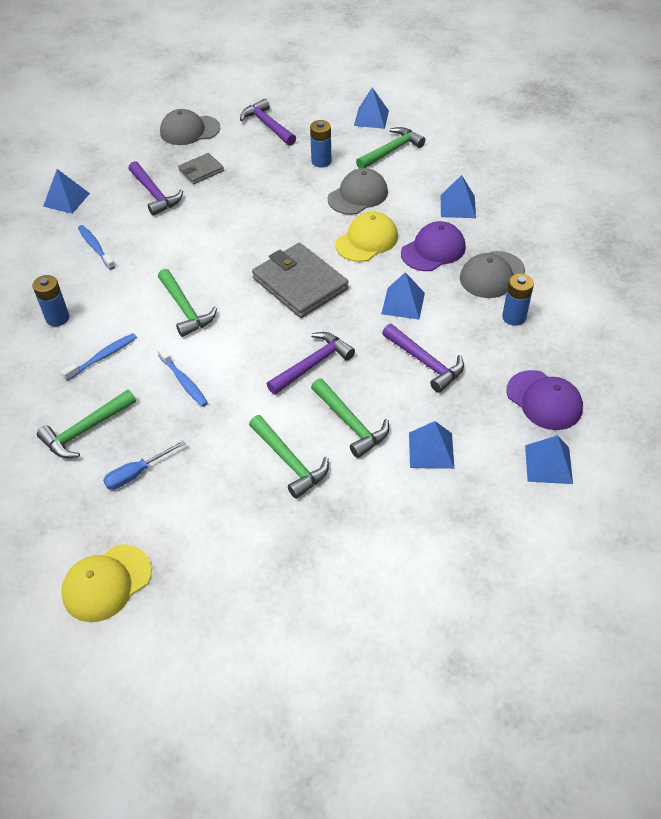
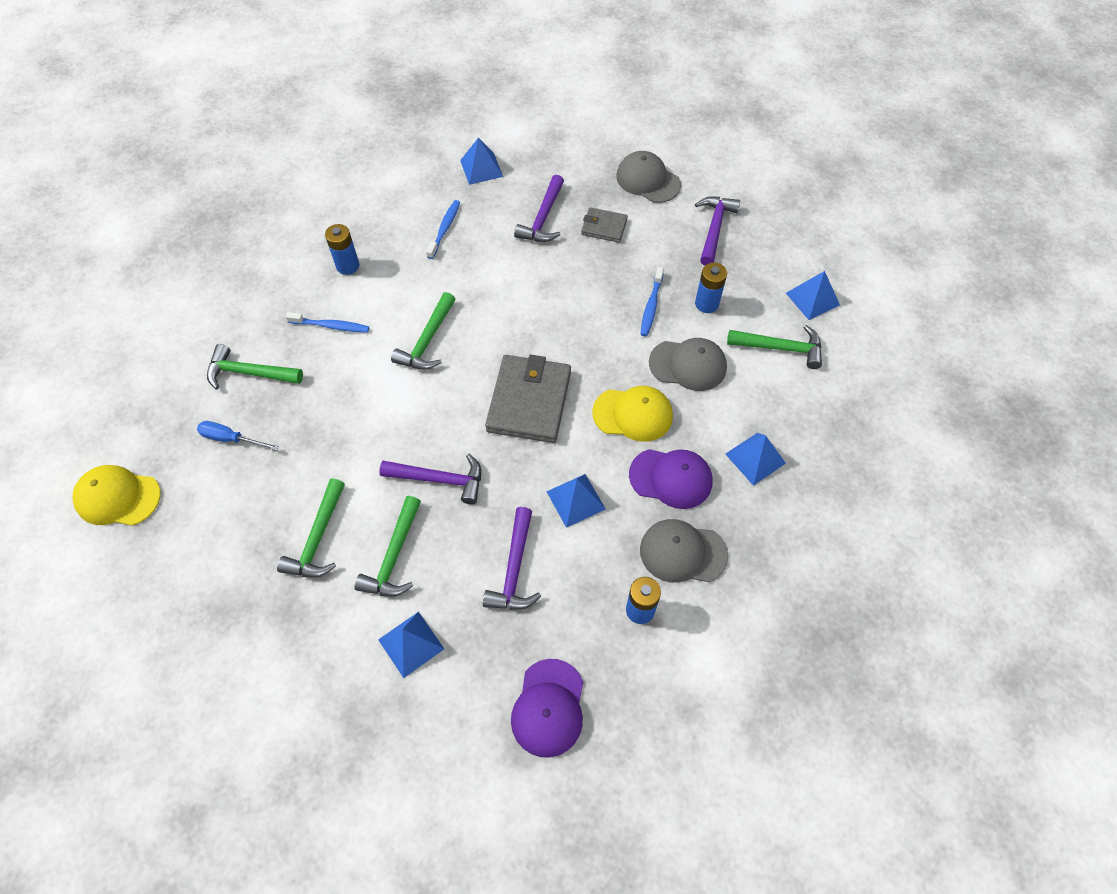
camera: 50 degrees right, 10 degrees up
(183, 381) = (348, 399): blue toothbrush -> blue toothbrush (651, 306)
(548, 464) = (468, 762): blue pyramid -> none

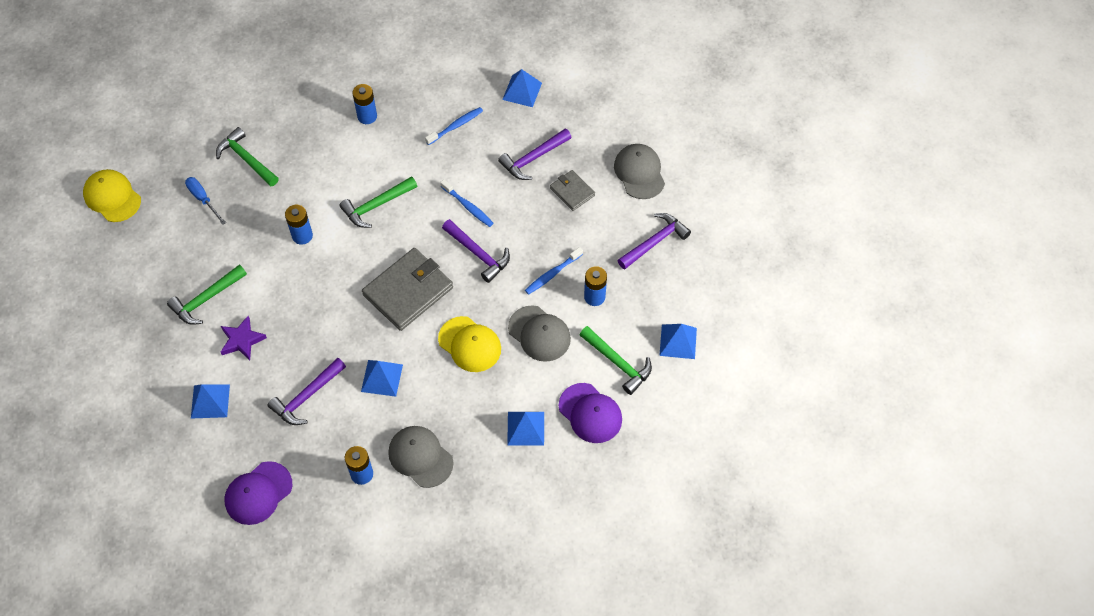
camera: 35 degrees right, 0 degrees up
(330, 326) = (322, 156): blue toothbrush -> blue toothbrush (468, 206)
(373, 412) = (302, 236): none -> blue battery
(394, 556) = (242, 340): green hammer -> purple star
(439, 479) = (308, 308): purple hammer -> purple hammer (478, 254)
(671, 478) = (456, 404): purple cap -> purple cap (590, 413)

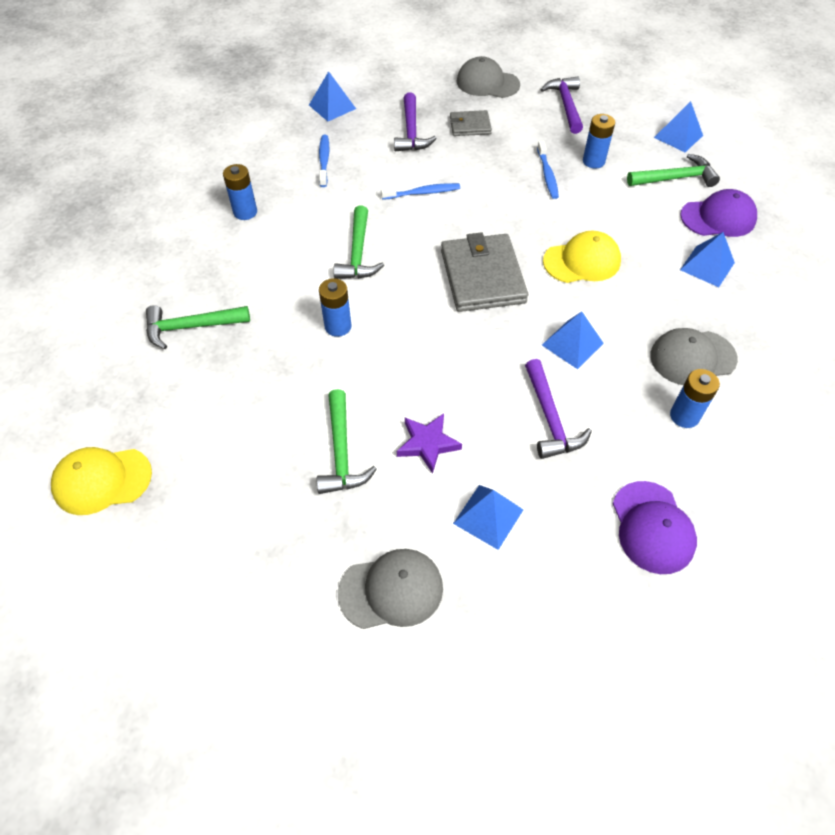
camera: 55 degrees left, 5 degrees down
(203, 199) = (202, 390): blue screwdriver -> none
(478, 254) = (482, 210): purple hammer -> none
(539, 333) = (606, 211): grey cap -> grey cap (391, 590)

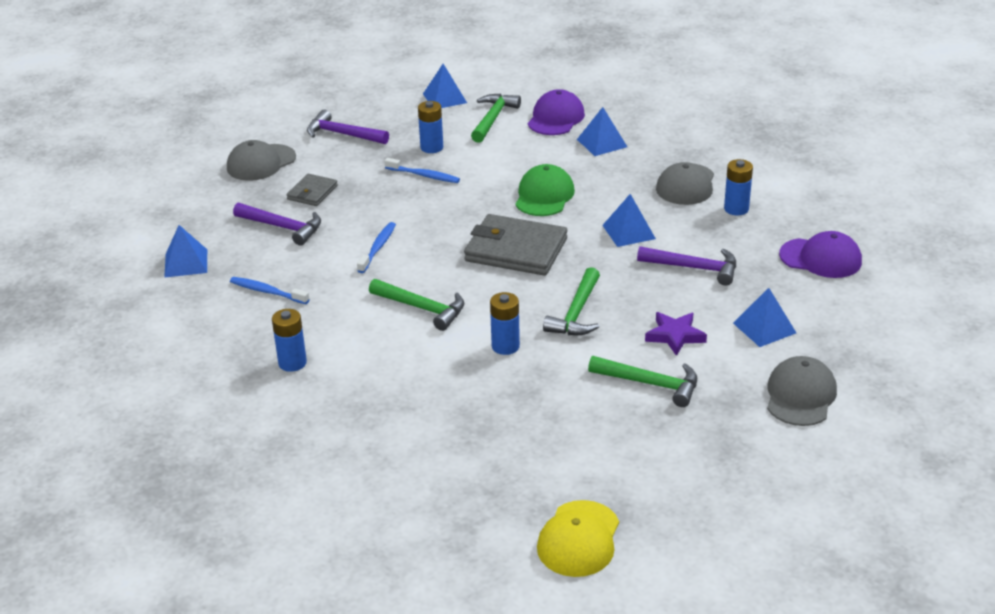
camera: 60 degrees left, 20 degrees down
(191, 327) = (427, 438): green hammer -> green hammer (576, 313)
(582, 261) = (544, 196): yellow cap -> green cap

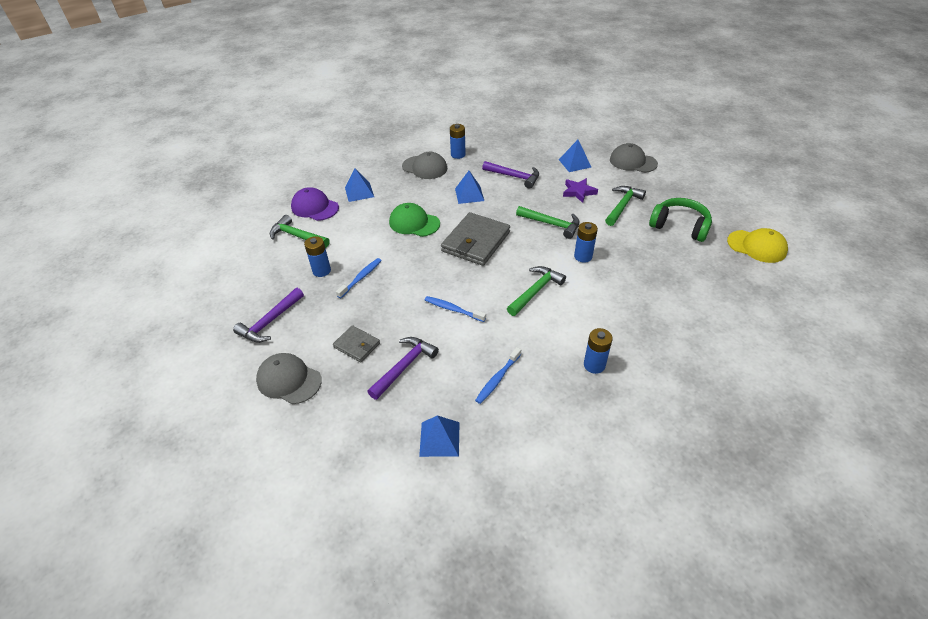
camera: 80 degrees left, 10 degrees up
(261, 163) = (289, 380): grey cap -> grey cap turned 150 degrees clockwise
(445, 98) = (249, 258): blue pyramid -> none
(611, 448) = (679, 226): none -> green headphones
(694, 268) = (514, 177): purple hammer -> purple hammer turned 90 degrees clockwise
(820, 258) = (515, 137): purple cap -> none

